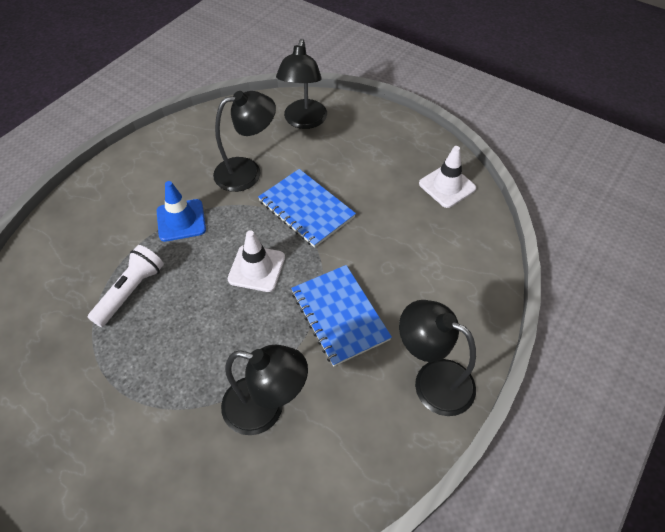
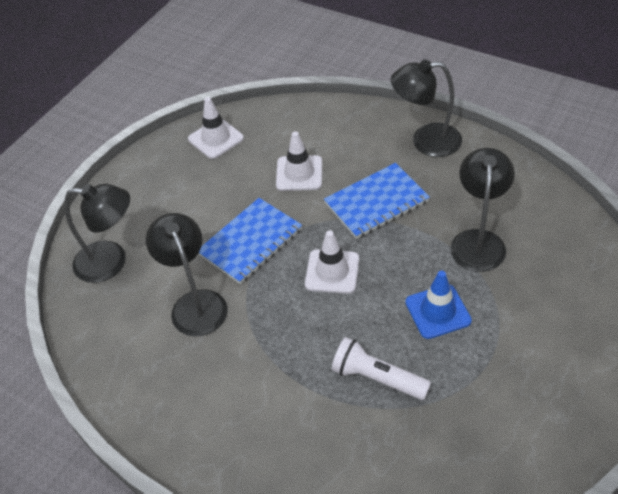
camera: 90 degrees left, 5 degrees down
(181, 220) = (273, 354): blue traffic cone -> blue traffic cone (438, 311)
(391, 251) = (299, 173): none -> white traffic cone
(432, 380) = (426, 141): black lamp -> black lamp turned 60 degrees clockwise

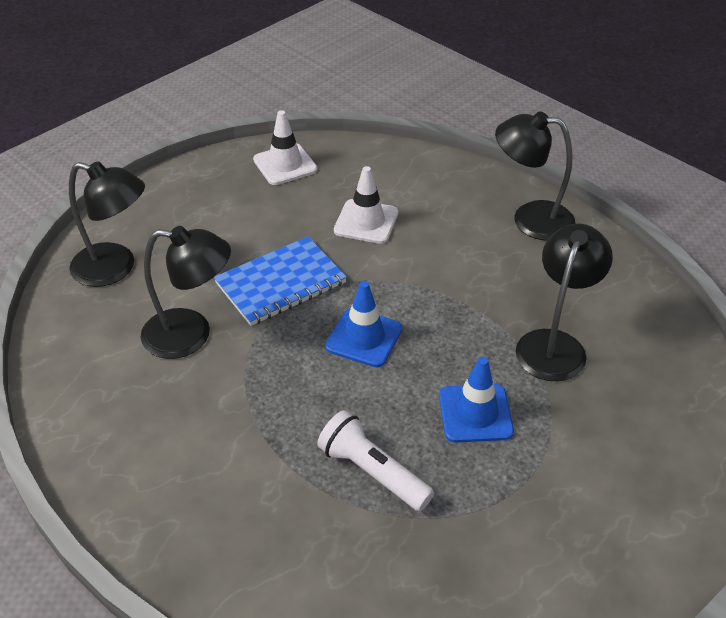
camera: 10 degrees right, 5 degrees down
(195, 303) = (191, 335): black lamp -> black lamp turned 105 degrees clockwise
(332, 271) = (364, 338): white traffic cone -> blue traffic cone
(376, 202) = (445, 273): blue notebook -> none

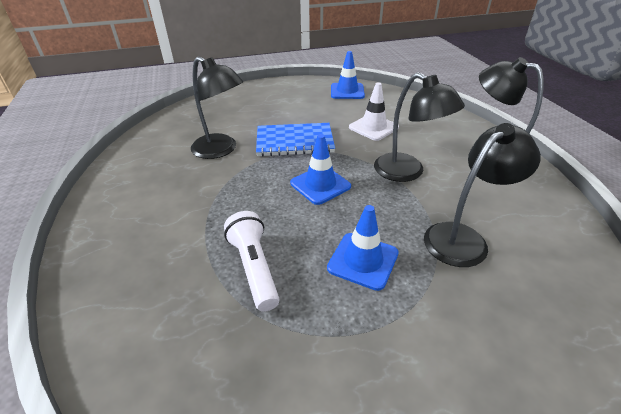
camera: 30 degrees right, 5 degrees down
(115, 268) = (215, 110): black lamp -> black lamp (407, 172)
(285, 165) = (347, 91): white traffic cone -> blue traffic cone

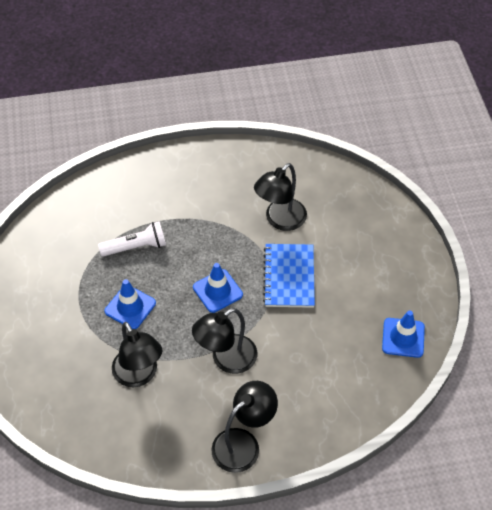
camera: 95 degrees right, 15 degrees up
(373, 127) = (310, 349): white traffic cone -> none

